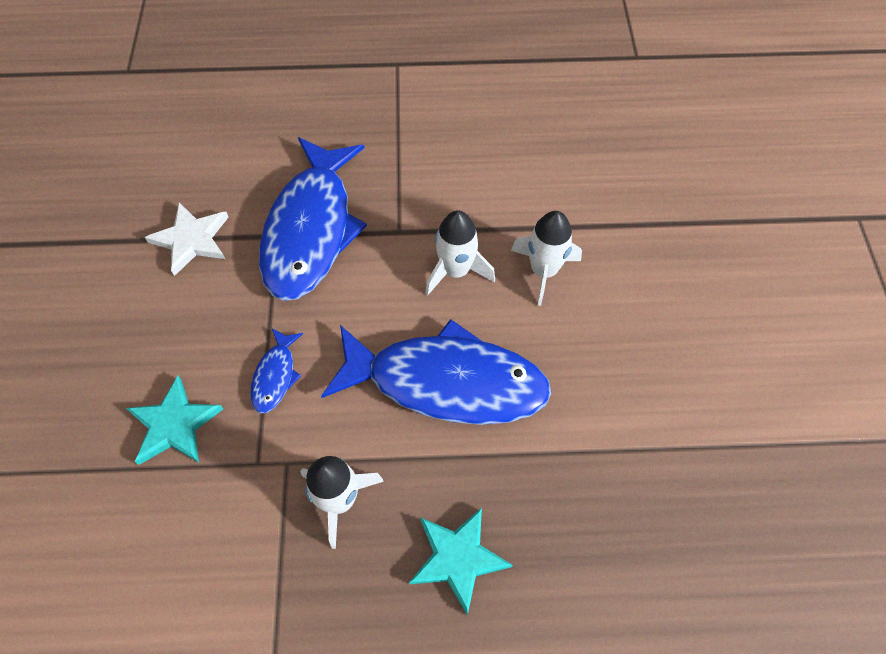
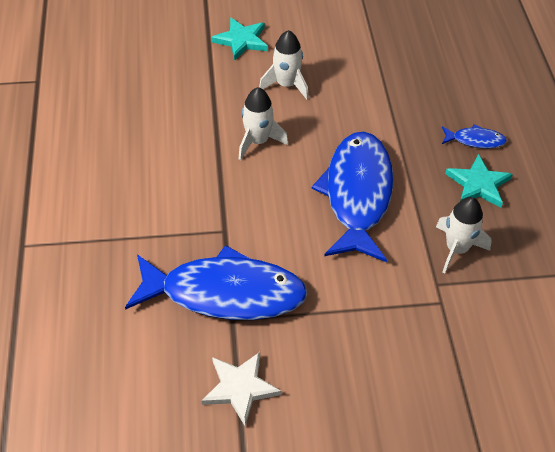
camera: 95 degrees left, 10 degrees down
(174, 424) = (422, 364): turquoise star -> turquoise star (241, 40)
(275, 376) = (369, 300): blue fish -> blue fish (475, 140)
(456, 271) = (261, 192): white rocket -> white rocket (286, 85)

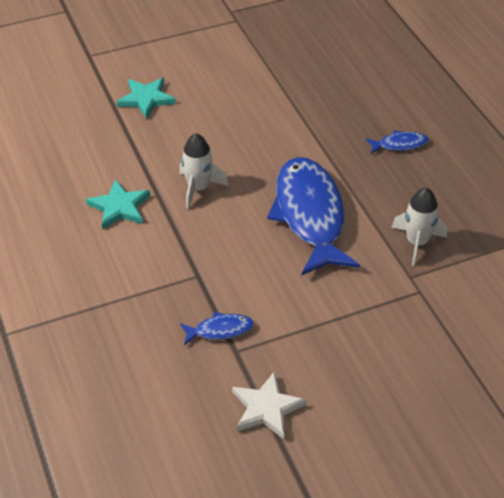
camera: 15 degrees left, 5 degrees down
(225, 293) = (220, 330): blue fish -> blue fish, size x0.42
(286, 85) = (206, 131): white rocket -> none
(478, 184) = (416, 182): turquoise star -> turquoise star (119, 207)

